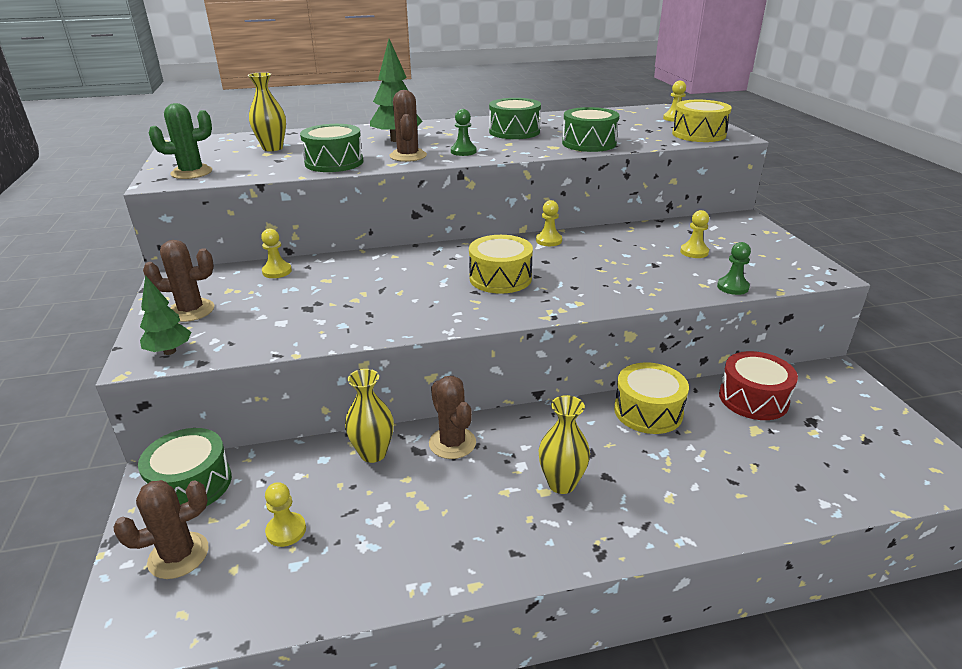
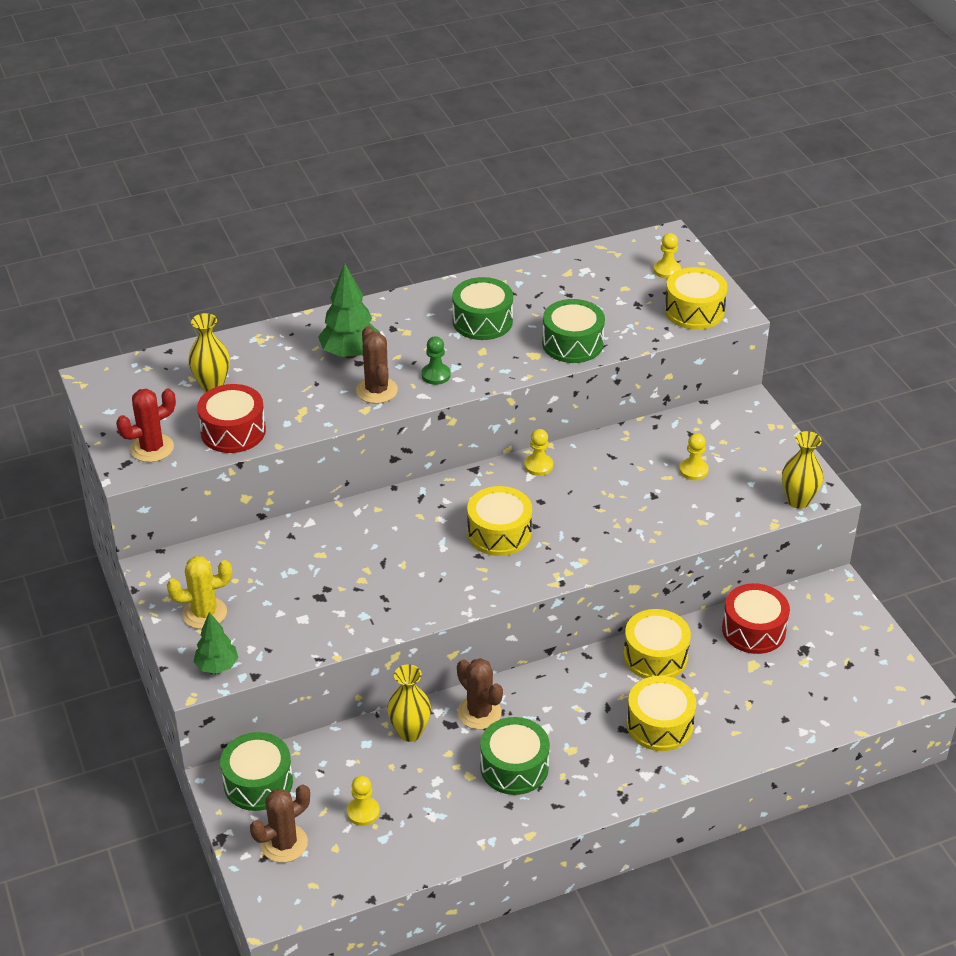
camera: 10 degrees left, 10 degrees up
(191, 172) = (152, 448): green cactus -> red cactus
(191, 311) = (204, 613): brown cactus -> yellow cactus
(269, 168) = (233, 431): none -> red drum
(277, 271) = (261, 547): yellow pawn -> none
(334, 162) = (300, 412): green drum -> green drum (514, 767)
(561, 483) = (584, 741): yellow vase -> yellow vase (798, 500)
(650, 476) = (659, 724): none -> yellow drum
(732, 287) = (729, 522): green pawn -> none

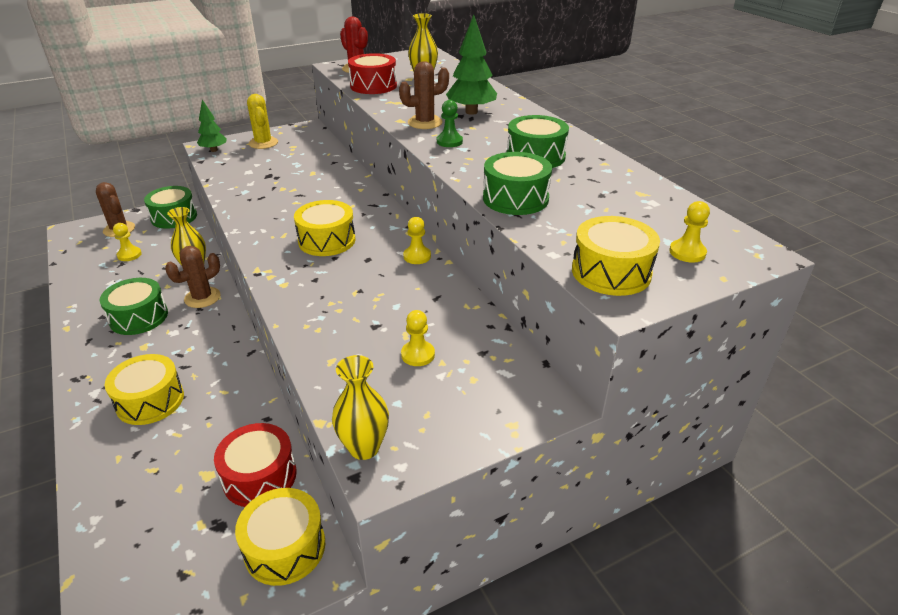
camera: 85 degrees right, 5 degrees down
(655, 656) = (239, 397): yellow drum -> yellow drum (285, 547)

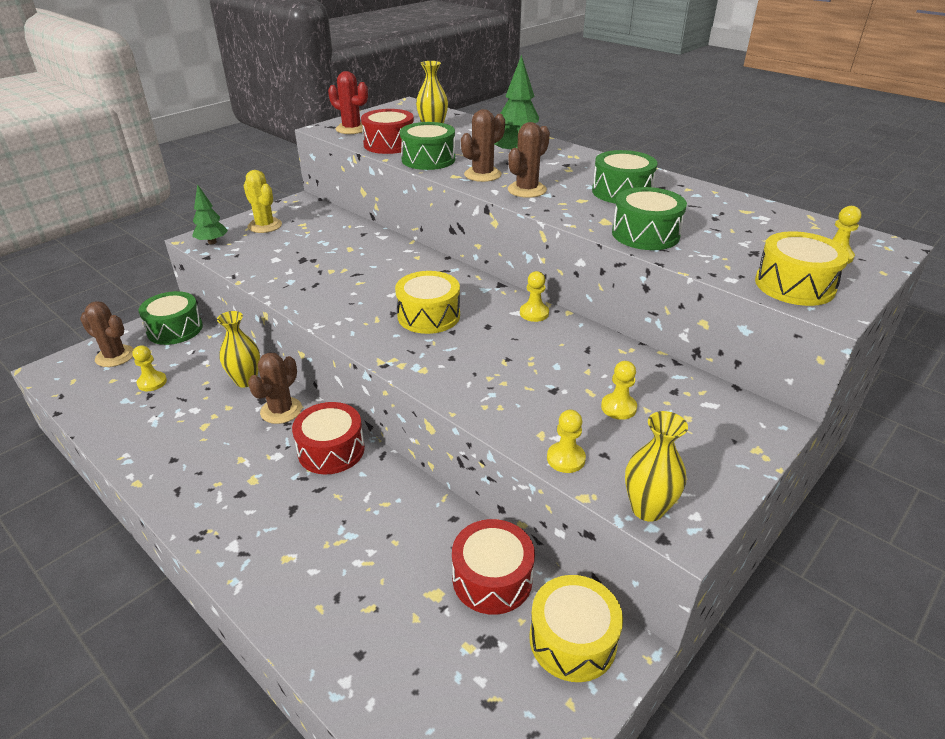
camera: 20 degrees left, 0 degrees up
(139, 317) = (221, 449): green drum -> green drum (428, 159)
(150, 401) = (308, 536): yellow drum -> none
(215, 338) = (331, 450): none -> red drum
(333, 386) = (566, 459): none -> yellow pawn
(449, 141) = (527, 190): green pawn -> brown cactus

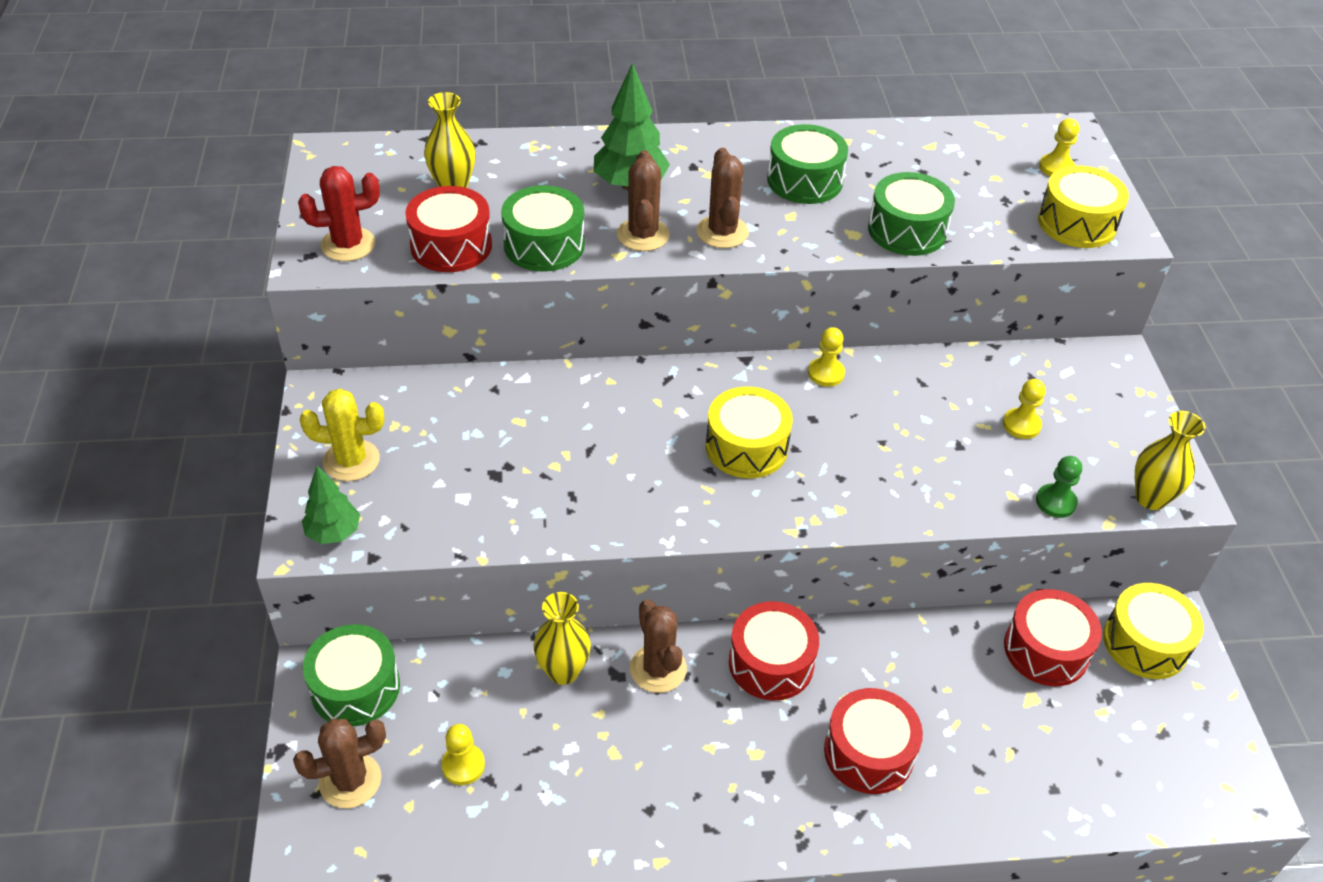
camera: 50 degrees left, 10 degrees up
(300, 530) = (869, 752): none -> red drum
(566, 459) = (1055, 502): yellow pawn -> green pawn

